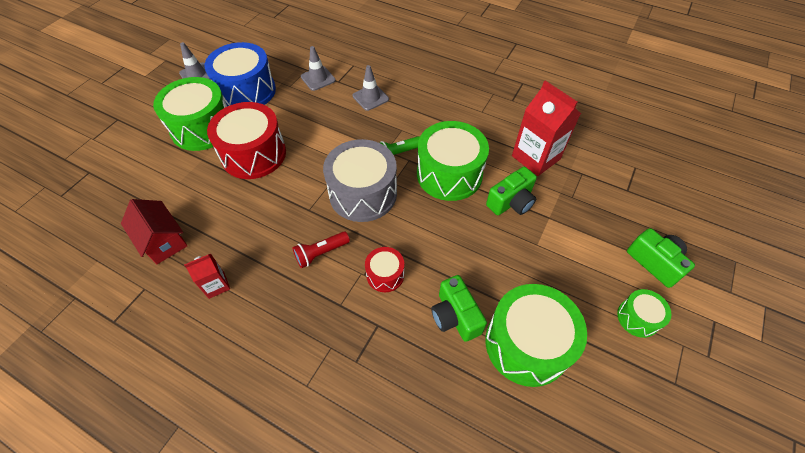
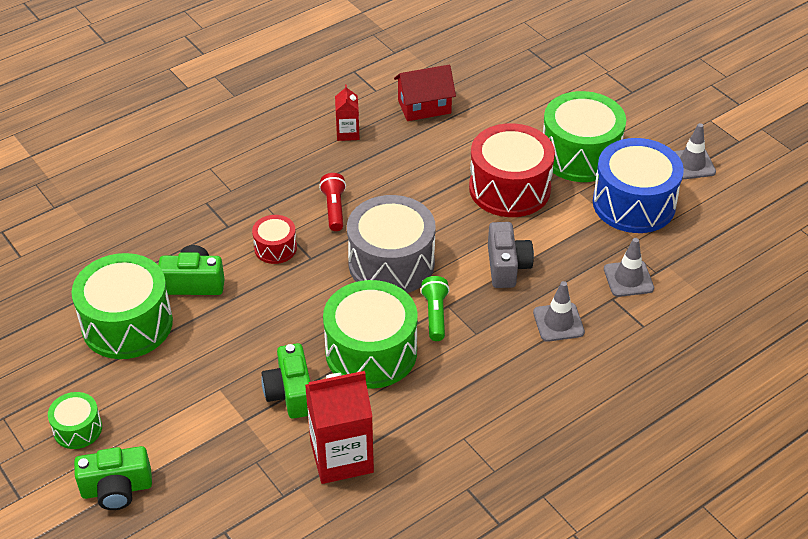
camera: 115 degrees right, 10 degrees down
(335, 133) = (507, 266): none -> grey camera

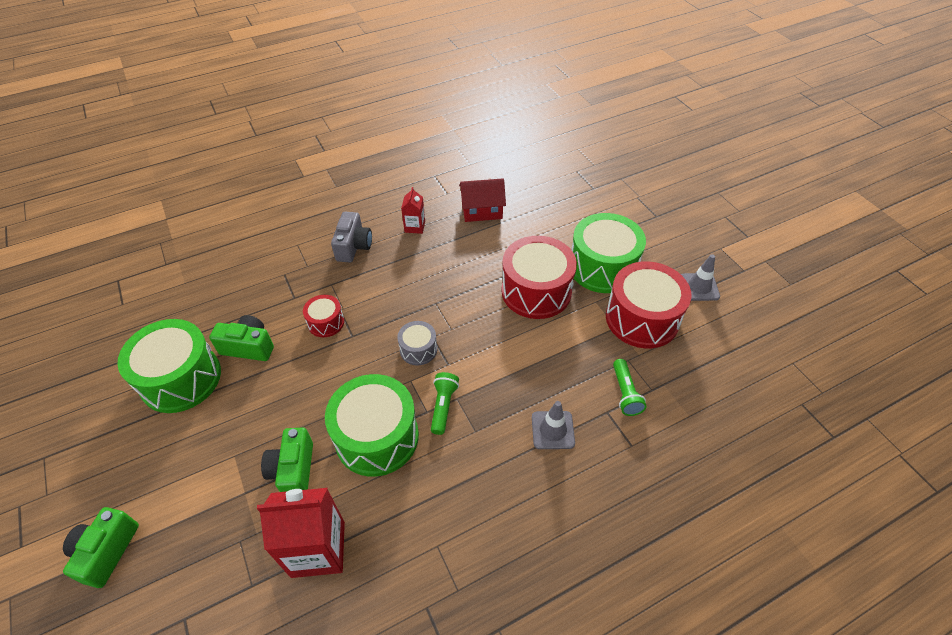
camera: 10 degrees right, 5 degrees up
(78, 429) = (99, 479): green drum -> none
(117, 489) = (107, 551): green camera -> green camera turned 105 degrees clockwise
(334, 209) = (385, 292): red flashlight -> none
(391, 263) = (418, 349): grey drum -> grey drum, size x0.50
(507, 266) = (518, 366): grey camera -> grey camera (353, 246)
(628, 279) = (625, 393): grey traffic cone -> green flashlight
(634, 203) = (642, 318): blue drum -> red drum

